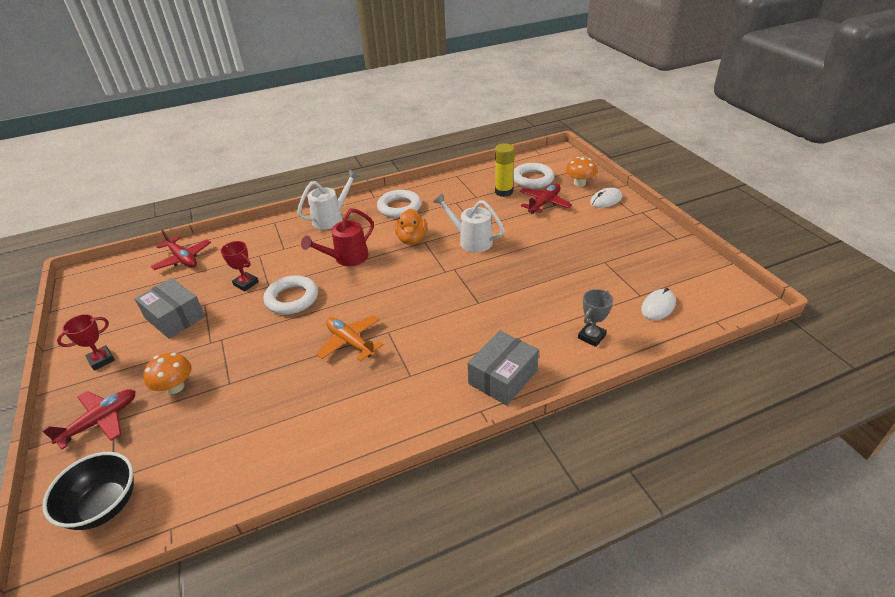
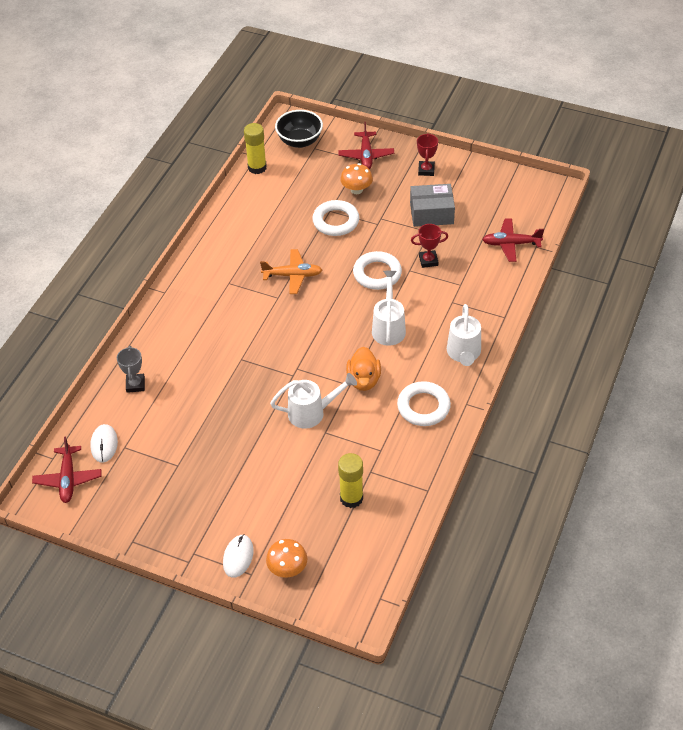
camera: 135 degrees right, 10 degrees up
(196, 506) = (257, 167): none -> yellow glue stick
(347, 258) = (388, 327): red watering can -> white watering can
(411, 239) = (364, 380): orange duck -> orange duck turned 135 degrees counterclockwise
(503, 377) = (170, 318): grey box -> none
(532, 179) = (343, 540): white ring -> white ring (336, 221)
(544, 203) = (295, 508): red plane -> red plane (68, 479)

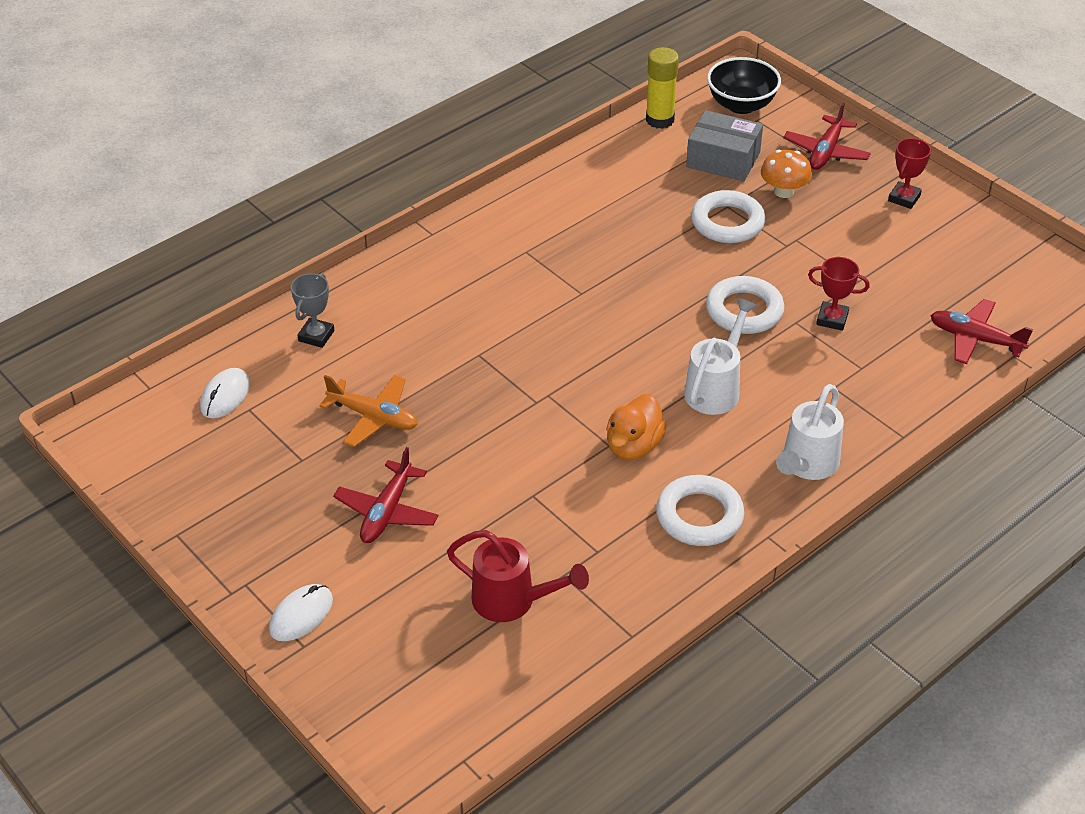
camera: 25 degrees right, 5 degrees down
(68, 479) = (150, 421): red plane -> red plane (387, 511)
(287, 568) = (358, 660): orange mushroom -> none
(292, 275) = (620, 272): orange plane -> orange plane (373, 417)
(312, 413) = (530, 462): white watering can -> none
(351, 498) = (512, 600): yellow glue stick -> red watering can
(431, 213) = (876, 257): grey box -> grey box (723, 159)

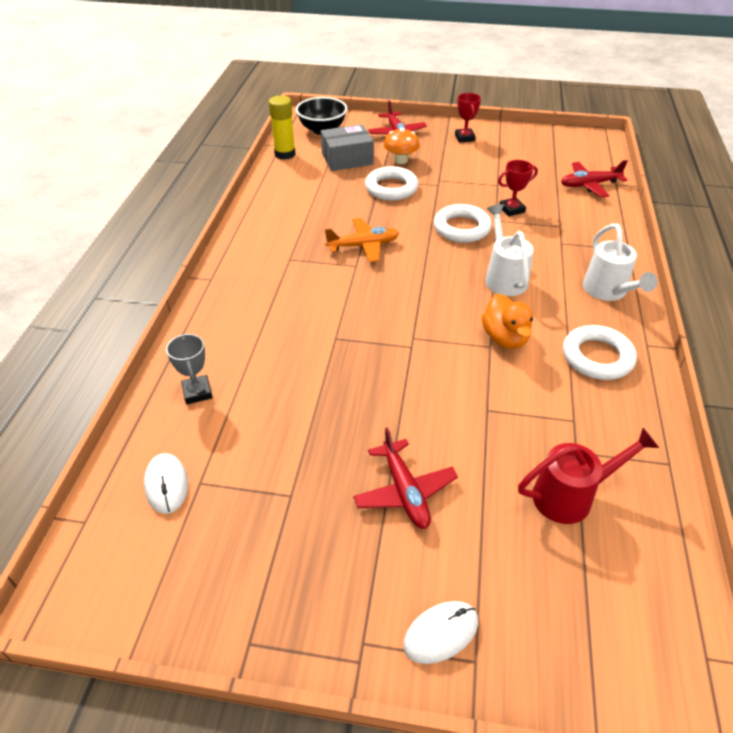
camera: 40 degrees left, 0 degrees up
(301, 615) = (441, 633): white mouse -> white mouse turned 60 degrees clockwise
(373, 417) = (311, 425): orange plane -> orange plane (363, 246)

